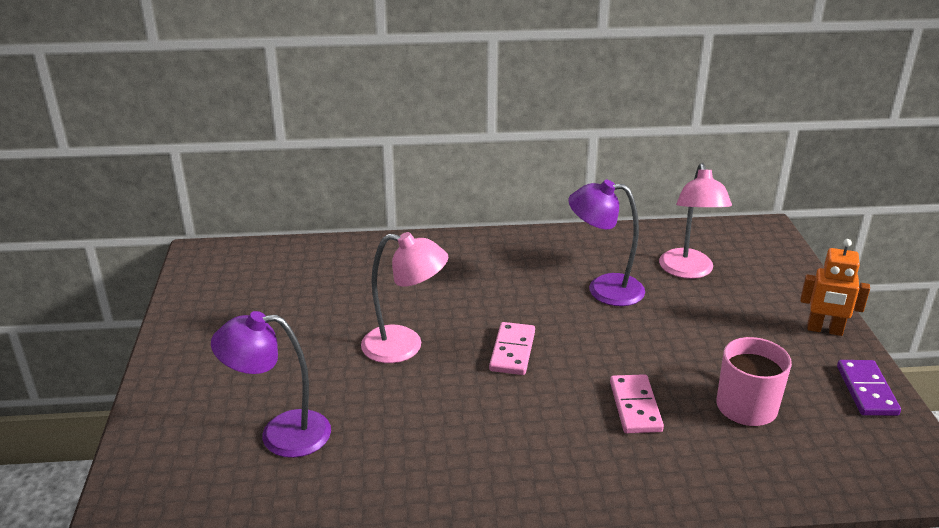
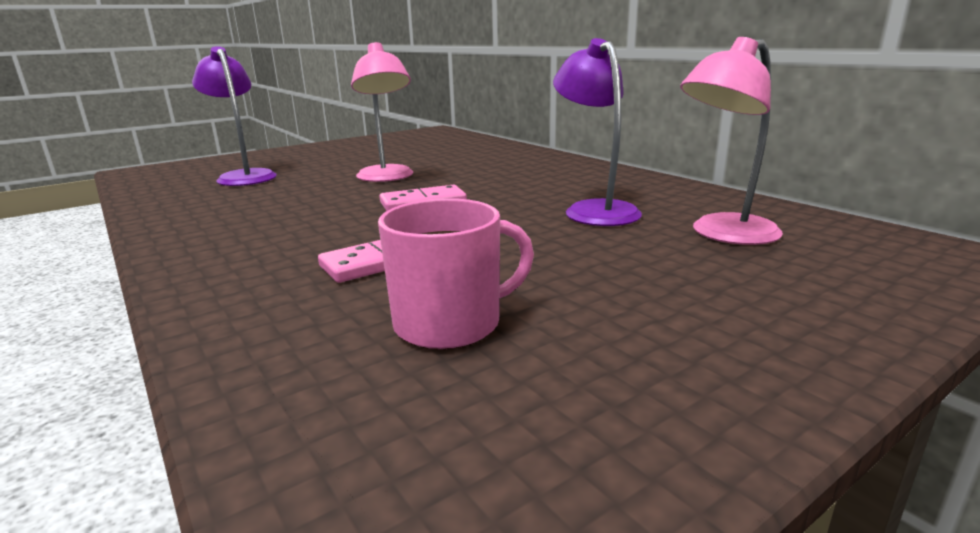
camera: 60 degrees right, 10 degrees down
(824, 330) = (780, 352): orange robot -> none
(867, 390) = (647, 437): purple domino -> none

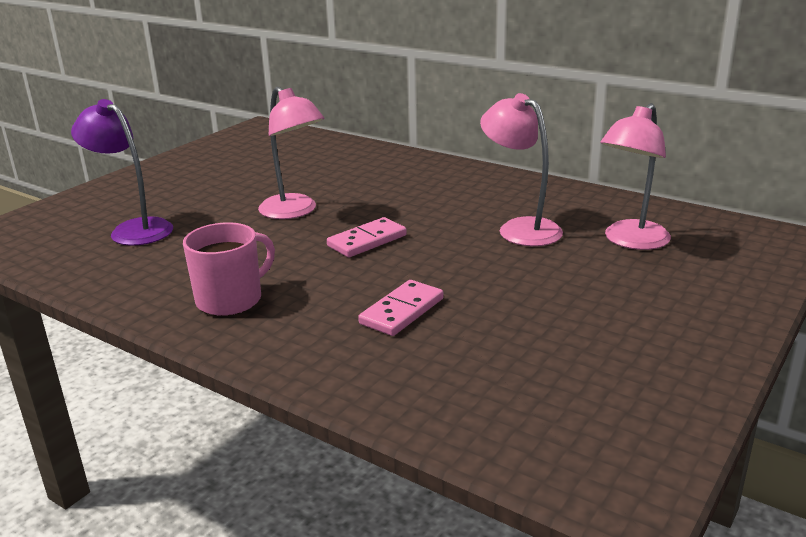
camera: 20 degrees left, 5 degrees up
(450, 323) = (509, 352): pink mug -> pink mug (231, 299)
(594, 210) = (520, 228): purple lamp -> pink lamp

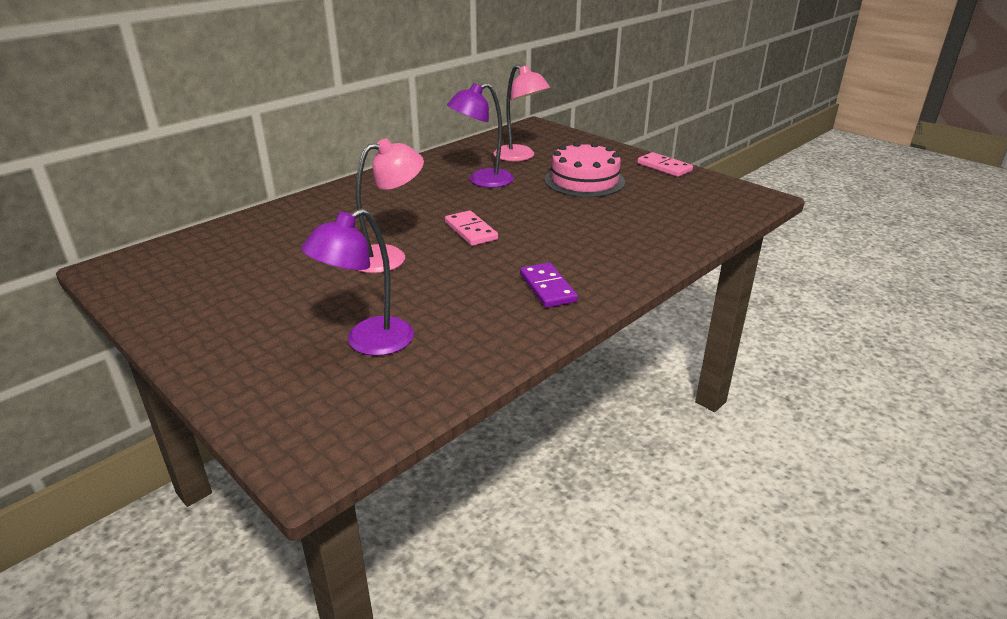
camera: 80 degrees left, 5 degrees up
(231, 299) = (547, 288): pink mug -> purple domino
(402, 311) = (586, 228): pink domino -> pink domino (664, 167)
(520, 228) = (482, 181): pink lamp -> purple lamp
(574, 297) = (584, 180): none -> pink cake

